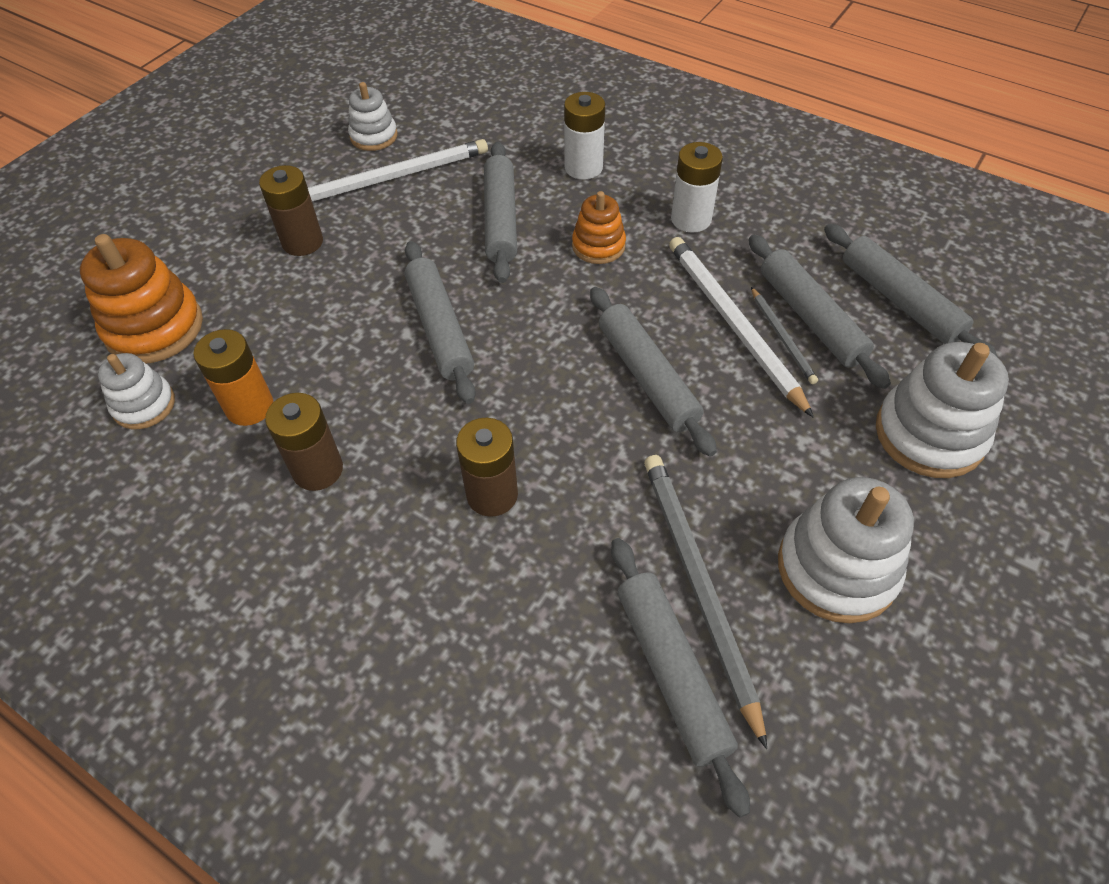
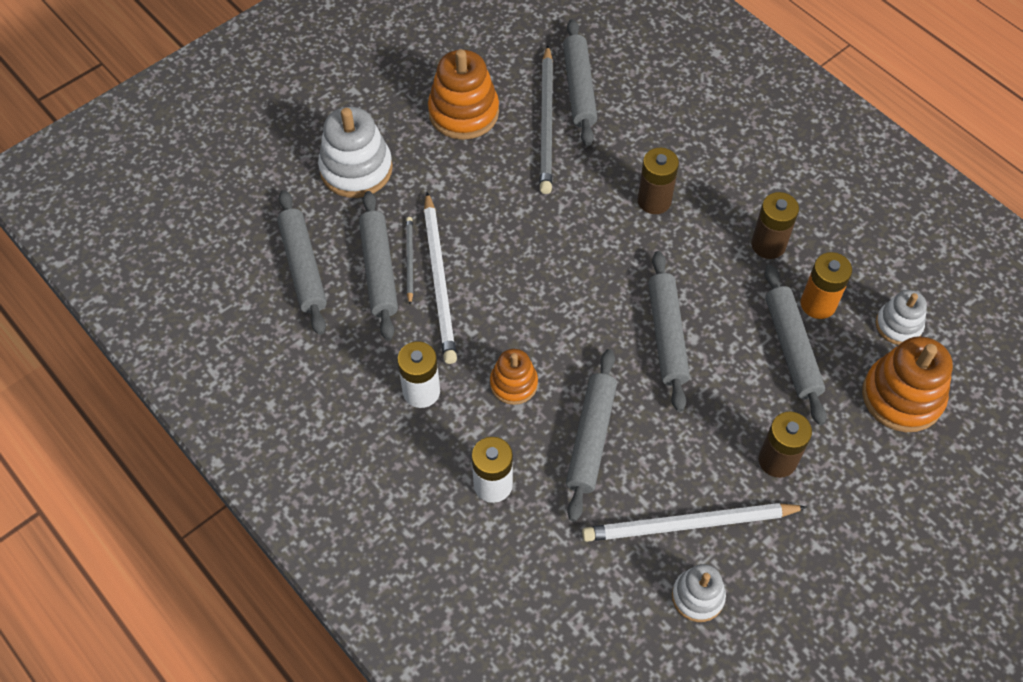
camera: 165 degrees left, 5 degrees up
(647, 377) = (522, 254): grey rolling pin -> grey rolling pin (792, 348)
(837, 568) = (463, 112): white stacking toy -> orange stacking toy

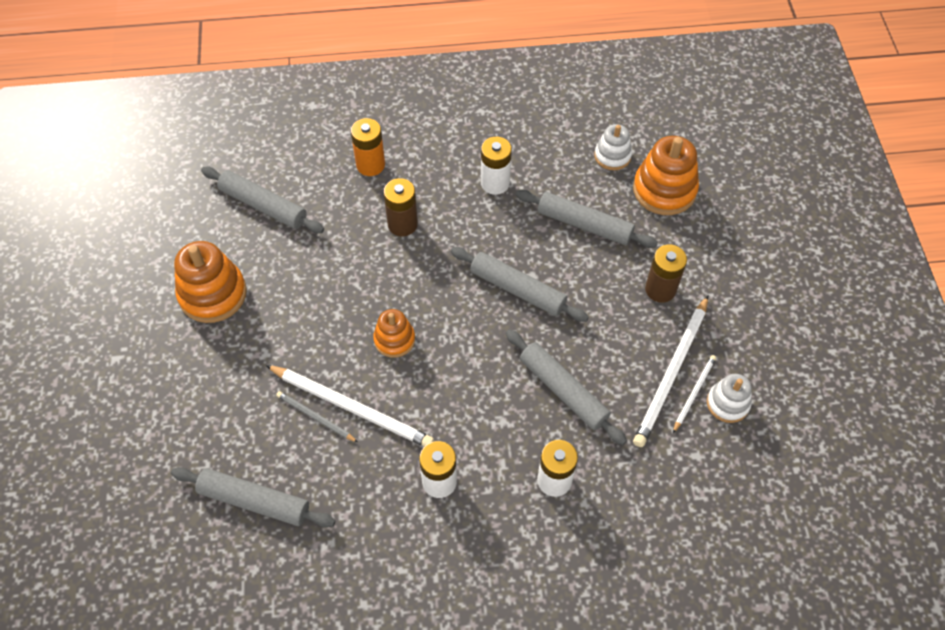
camera: 55 degrees left, 0 degrees up
(356, 169) = (195, 403): white stacking toy -> none
(379, 270) = (306, 445): grey rolling pin -> none
(513, 383) = (481, 413): orange stacking toy -> orange stacking toy (394, 339)
(546, 123) = (274, 246): grey pencil -> none
(683, 558) = (694, 393): none -> white pencil
(768, 245) = (495, 183): brown battery -> white battery
(818, 304) = (562, 187): orange battery -> orange battery (370, 165)

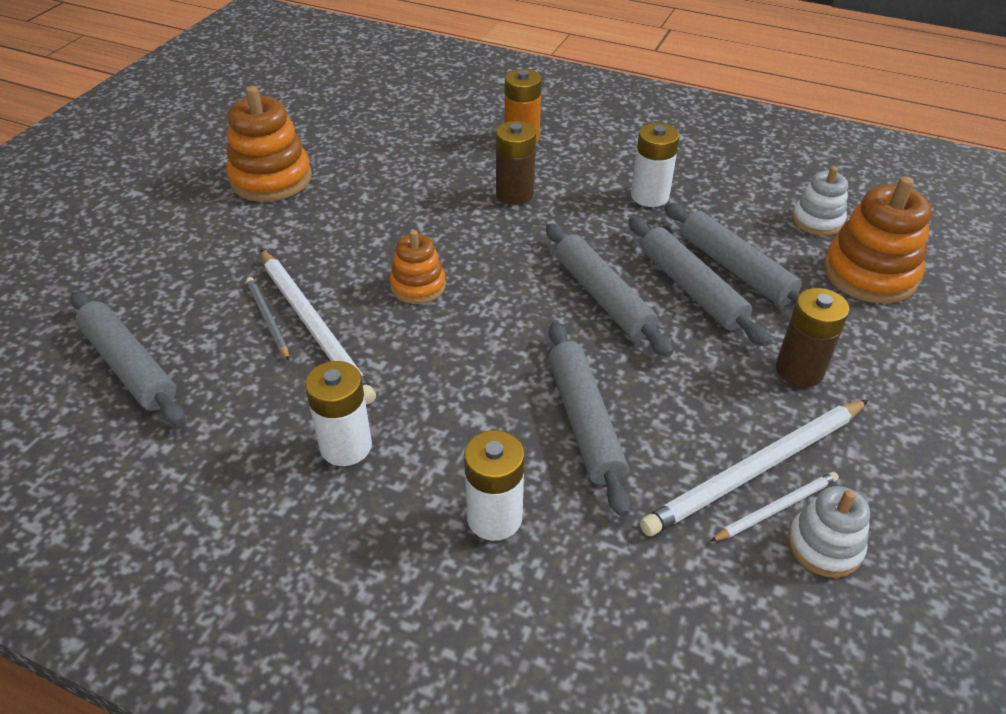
camera: 30 degrees right, 15 degrees down
(263, 205) = (385, 133): grey rolling pin -> grey rolling pin (691, 289)

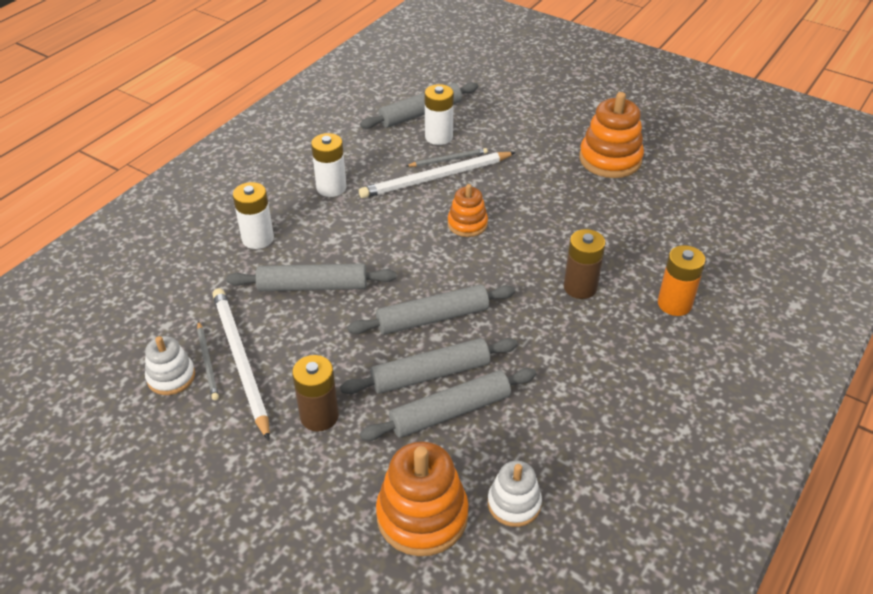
camera: 100 degrees right, 0 degrees up
(649, 196) = (569, 378): white battery -> white battery (438, 137)
(776, 508) = (207, 362): white pencil -> grey pencil

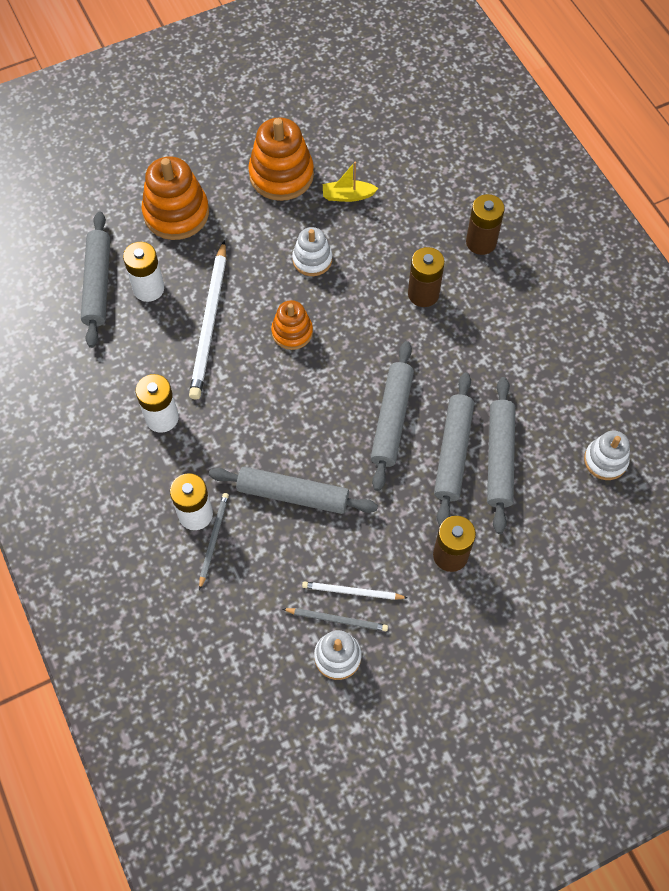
camera: 60 degrees left, 20 degrees up
(241, 361) = (352, 592): white pencil -> white pencil, size x0.52
(313, 286) = (293, 494): grey rolling pin -> grey rolling pin turned 75 degrees clockwise
(422, 515) = (584, 526): orange stacking toy -> orange stacking toy (176, 213)
(448, 160) = (190, 299): grey pencil -> grey pencil (214, 539)
(547, 207) = (312, 260): none -> white stacking toy
(631, 202) = (348, 196): none -> yellow boat
(674, 304) = (481, 242): orange battery -> brown battery

